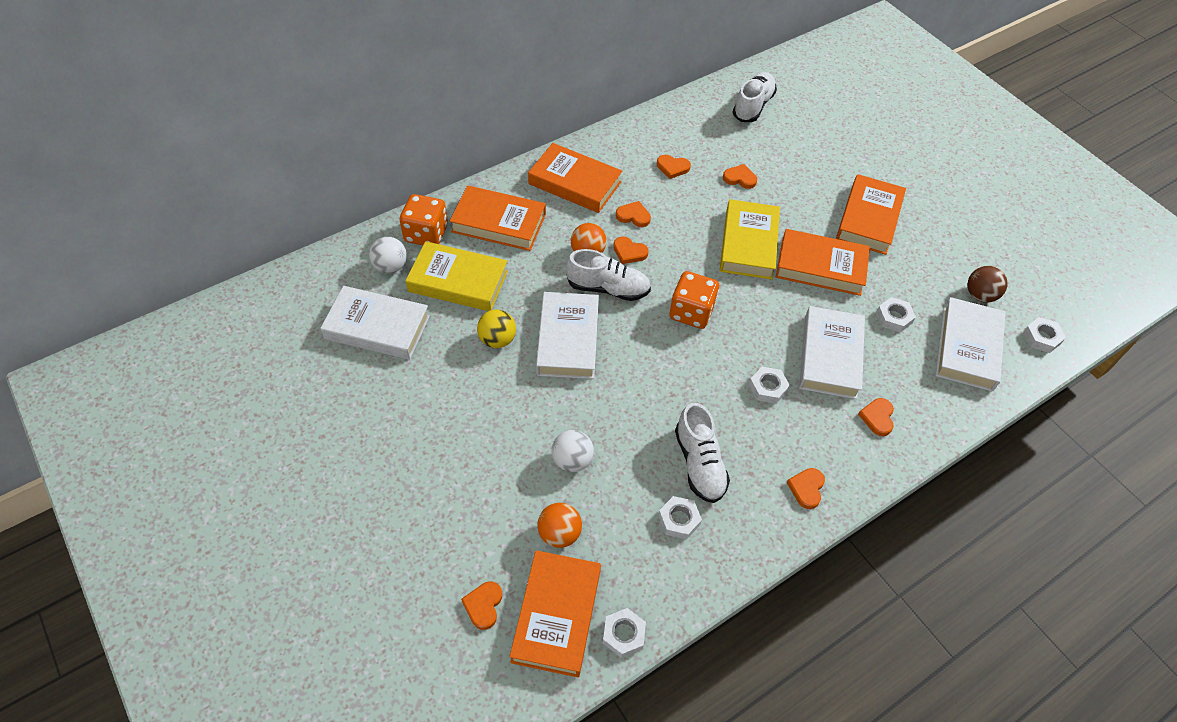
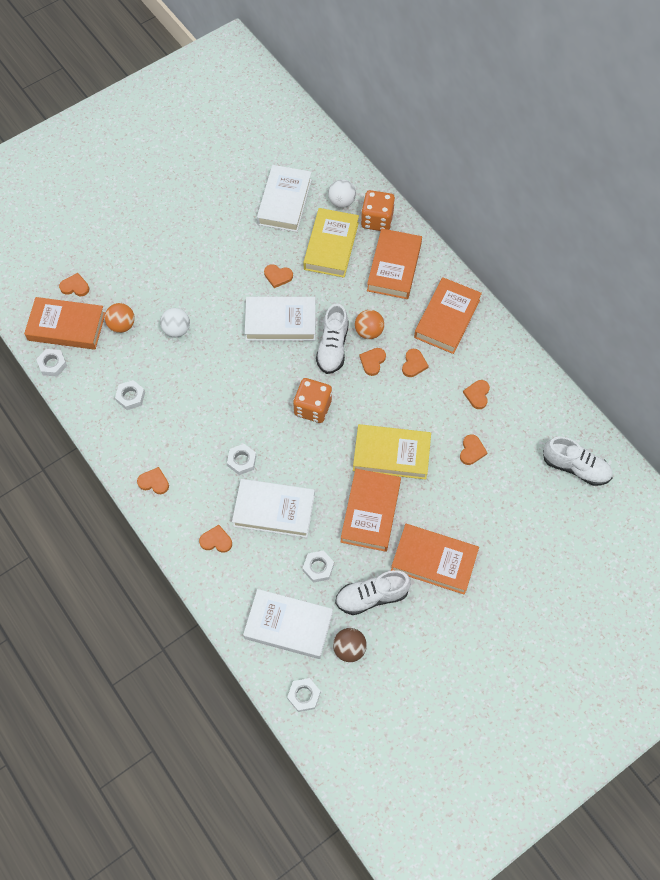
camera: 90 degrees right, 10 degrees up
(497, 340) = (278, 276): yellow ball -> orange heart
(699, 464) = (174, 410): white shoe -> white shoe (371, 596)

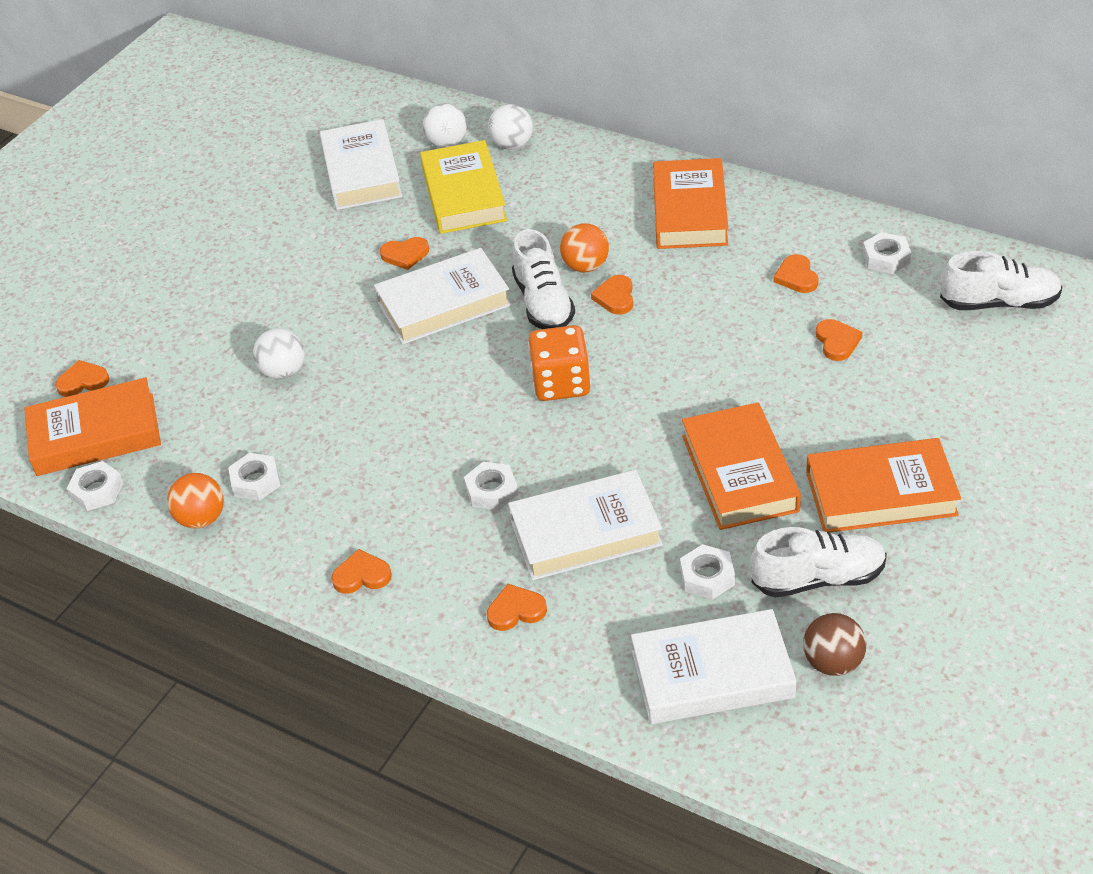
camera: 20 degrees left, 20 degrees down
(122, 325) = (189, 399): orange ball -> orange ball (201, 518)
(304, 695) = (805, 761): white nut -> white nut (886, 258)
(371, 596) = (818, 578): white shoe -> white shoe turned 150 degrees counterclockwise
(377, 220) = (512, 145): orange dice -> white ball
(391, 454) = (721, 391): yellow book -> none
(394, 267) = (573, 185): orange book -> none
(413, 364) = (678, 278): orange heart -> none

